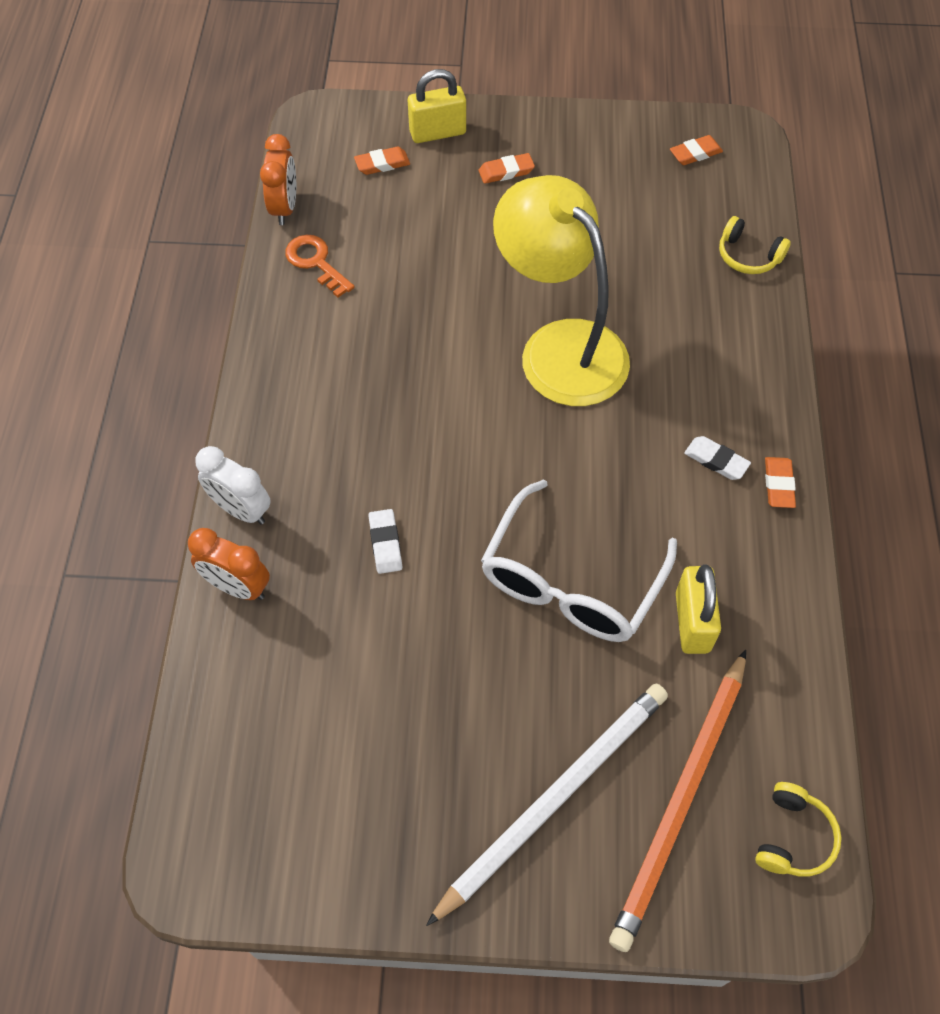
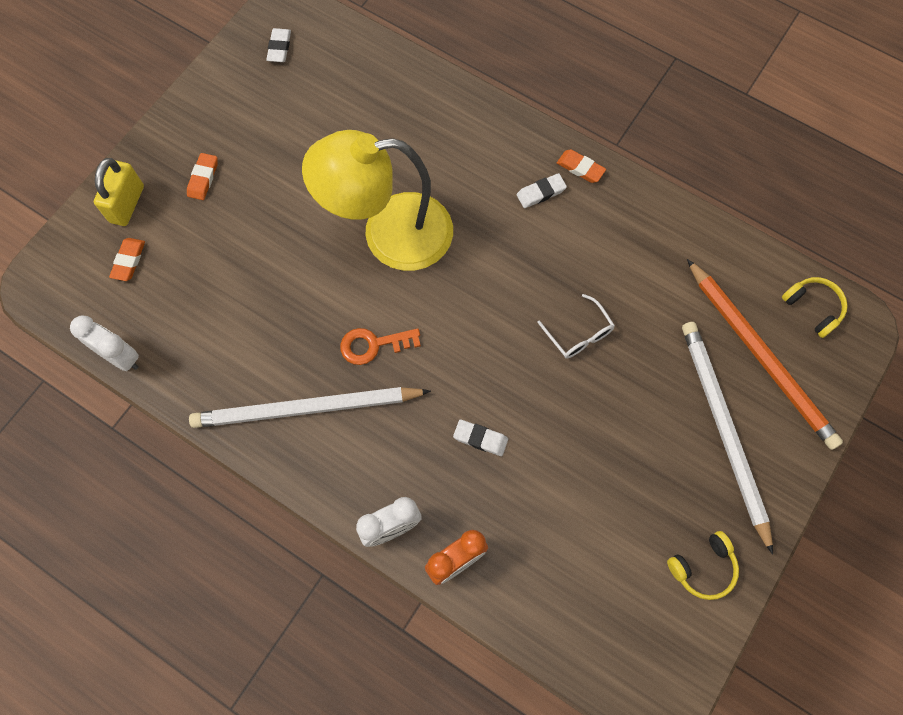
camera: 60 degrees left, 10 degrees up
(285, 208) = (120, 357): orange clock -> white clock
(315, 262) = (193, 361): orange key -> orange key (373, 345)
(323, 374) = (306, 409): none -> white pencil
(570, 582) = (579, 334): white glasses -> white glasses, size x0.49
(692, 622) = (648, 278): yellow padlock -> none
(695, 153) = (279, 47): orange eraser -> white eraser
(748, 256) = (392, 72): yellow headphones -> yellow headphones (703, 568)

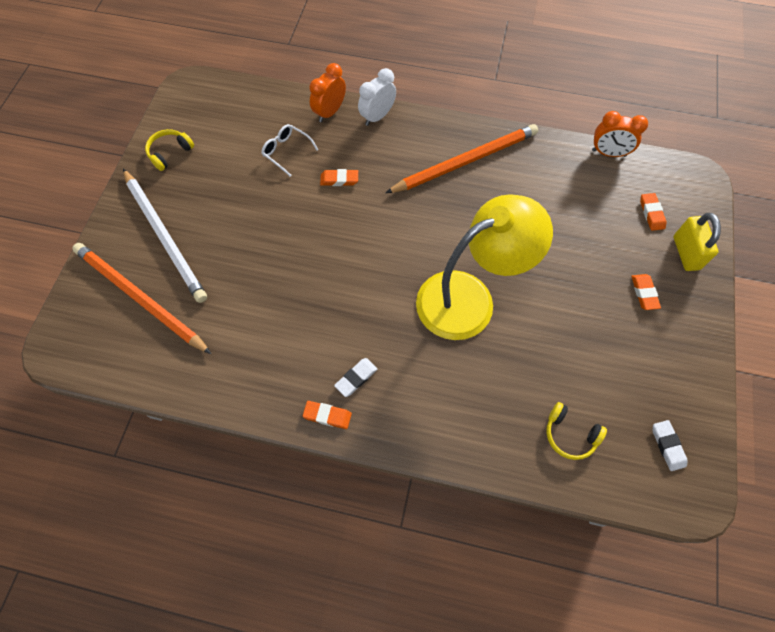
camera: 160 degrees right, 5 degrees down
(120, 357) = (608, 153): white clock -> orange clock
(306, 409) = (465, 161): white pencil -> orange pencil
(373, 345) = (440, 213): orange key -> none
(480, 439) = (339, 179): white eraser -> orange eraser
(579, 334) = (289, 269): white glasses -> white glasses (286, 151)
(813, 308) = (96, 352): yellow headphones -> yellow headphones (570, 434)

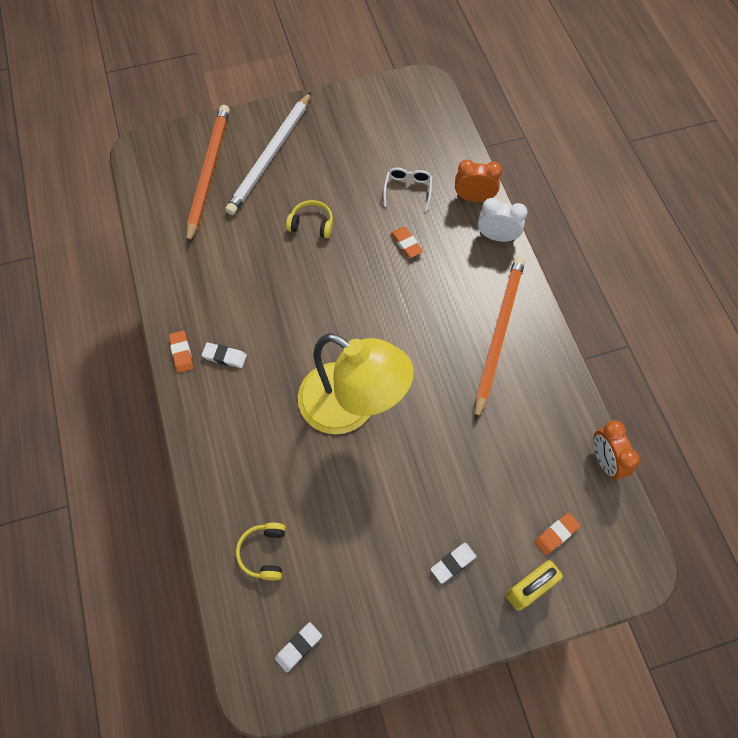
camera: 60 degrees right, 0 degrees up
(170, 153) = (349, 112): yellow headphones -> yellow headphones (311, 224)
(465, 161) = (498, 334): orange pencil -> orange pencil turned 105 degrees counterclockwise
(644, 293) = (453, 563): orange eraser -> white eraser

